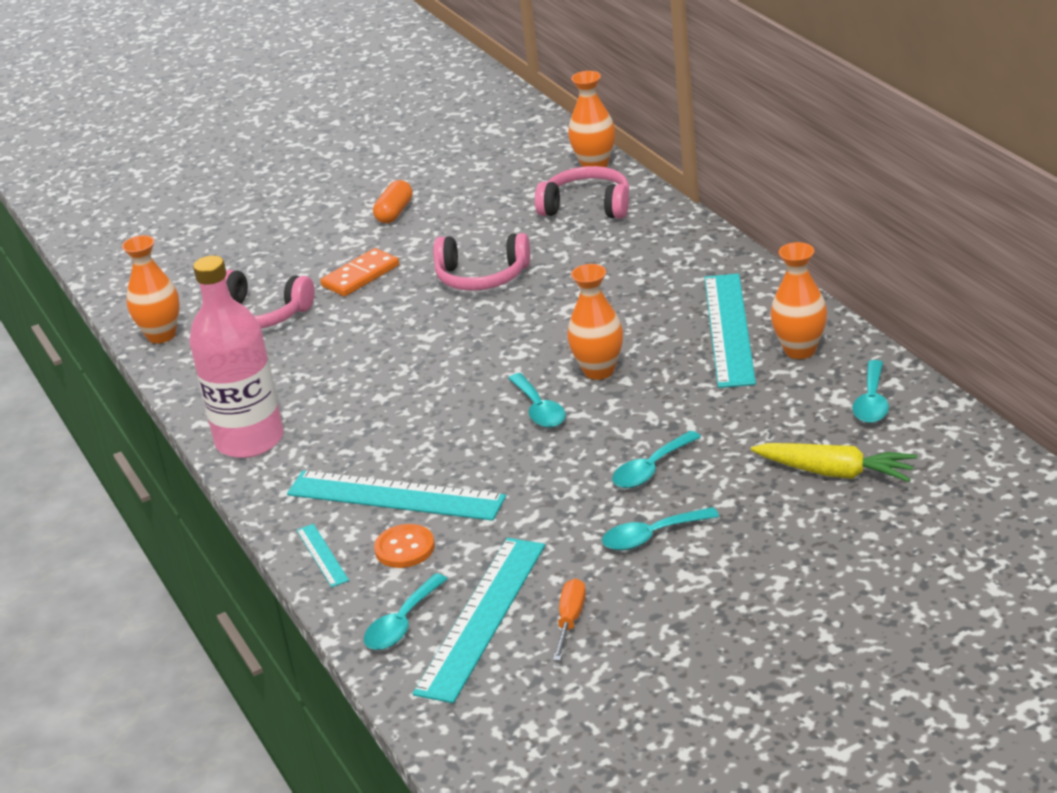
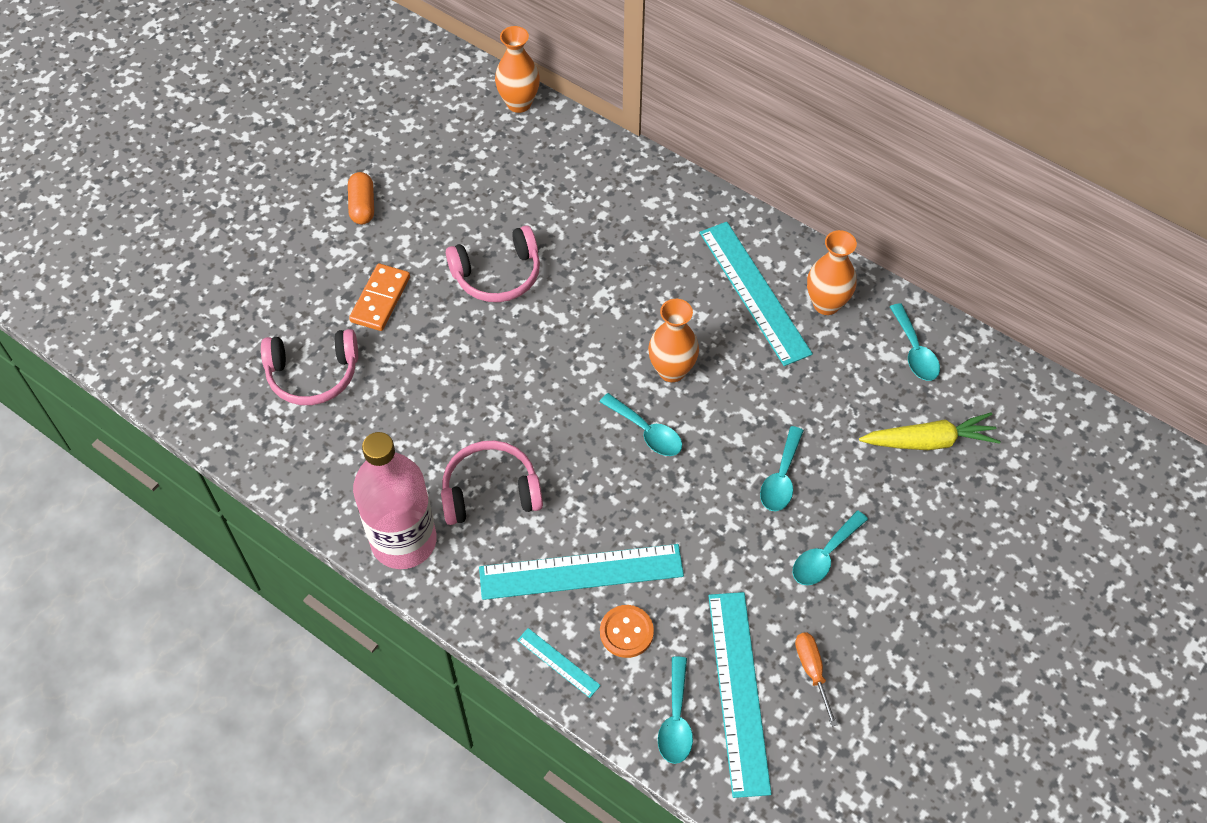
camera: 30 degrees left, 25 degrees up
(161, 335) = (228, 426): orange vase -> none
(587, 206) = (543, 160): pink headphones -> pink headphones (490, 491)

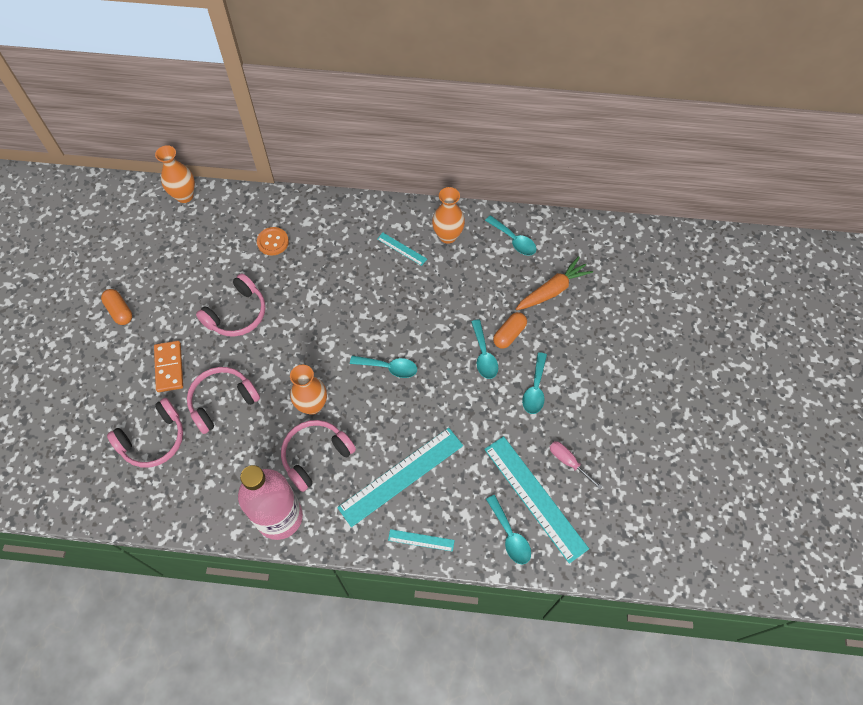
camera: 30 degrees left, 5 degrees up
(418, 370) = (222, 401): none -> pink headphones
(626, 632) = (450, 498): orange button -> orange button (273, 242)
(672, 370) = (381, 322): orange vase -> orange vase (312, 405)
(754, 292) = (402, 249): turquoise ruler -> turquoise ruler, size x0.46
(812, 670) = (568, 461): orange screwdriver -> pink screwdriver
(832, 468) = (509, 334): none -> orange capsule
(929, 441) = (552, 290): yellow carrot -> orange carrot

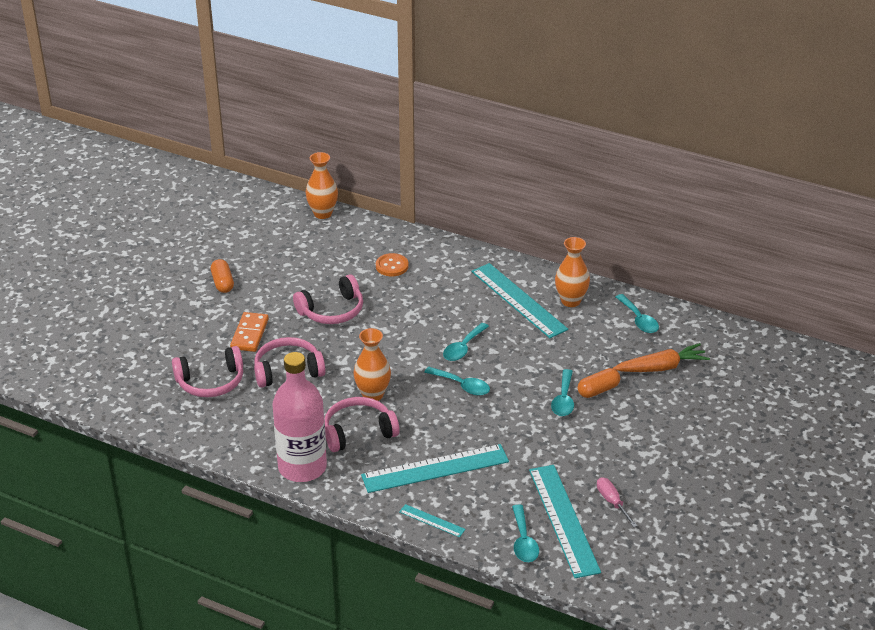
camera: 20 degrees right, 25 degrees down
(402, 249) = (518, 300): turquoise ruler -> turquoise ruler, size x2.19
(535, 389) = (604, 438): turquoise spoon -> turquoise spoon (463, 348)

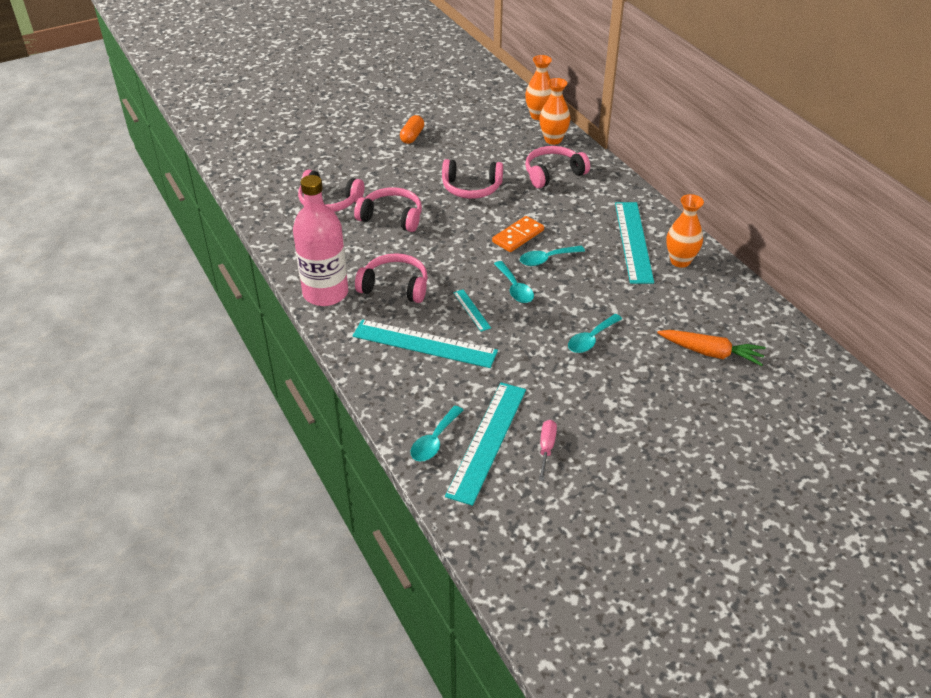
camera: 35 degrees right, 5 degrees up
(249, 334) = (392, 179): orange domino -> orange domino (518, 236)
(373, 394) = (436, 263): orange vase -> orange vase (553, 140)
(392, 266) = (553, 173): orange button -> pink headphones
(432, 520) = (378, 384): turquoise ruler -> turquoise ruler (471, 310)
(598, 390) = (630, 345): orange capsule -> none
(639, 320) = (729, 303): turquoise spoon -> none

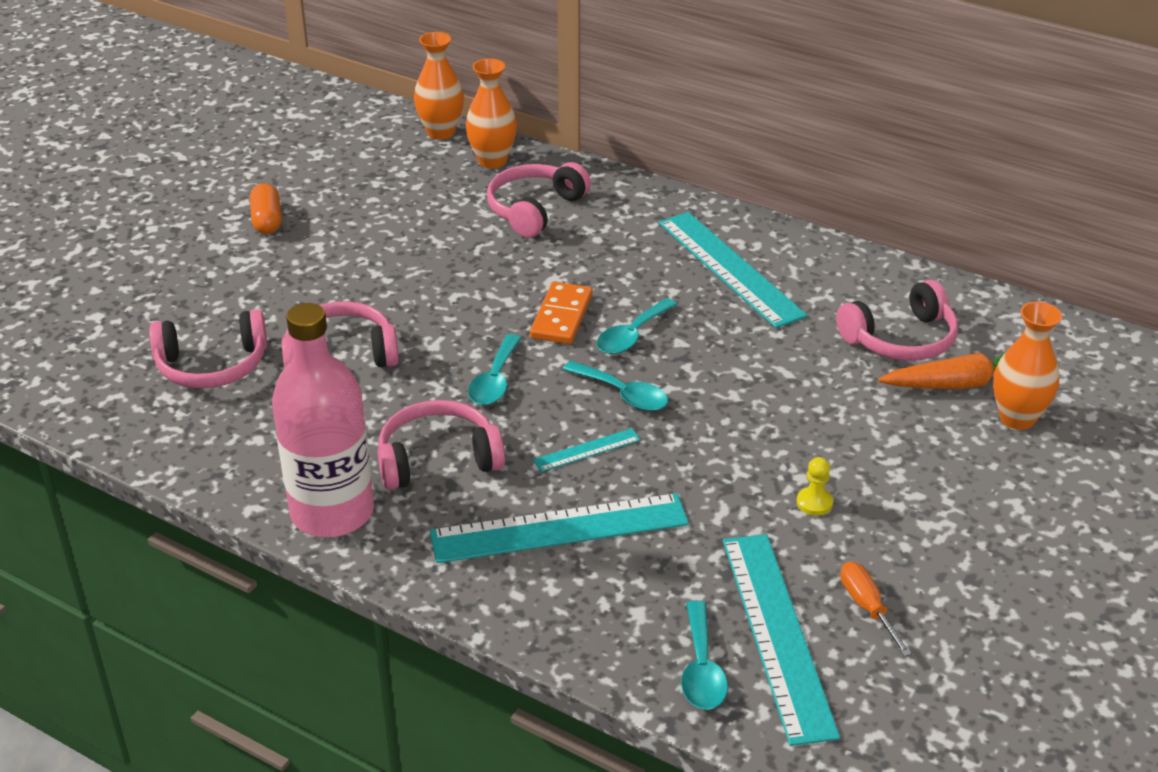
camera: 30 degrees left, 5 degrees down
(471, 188) = (429, 269): pink headphones -> pink headphones (901, 339)
(471, 310) = (587, 450): turquoise ruler -> turquoise ruler turned 60 degrees counterclockwise
(546, 448) = (866, 607): pink screwdriver -> orange screwdriver
(567, 383) = (814, 503): none -> yellow pawn
(591, 339) = (792, 426): turquoise spoon -> turquoise spoon (495, 380)
(680, 261) = (814, 274): orange vase -> orange vase (1017, 418)

